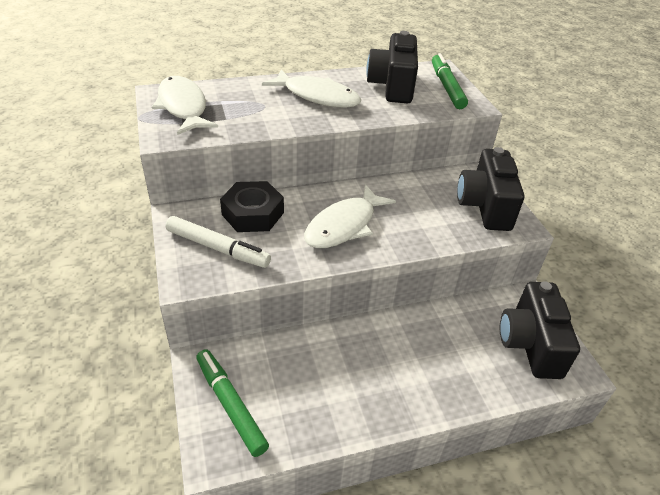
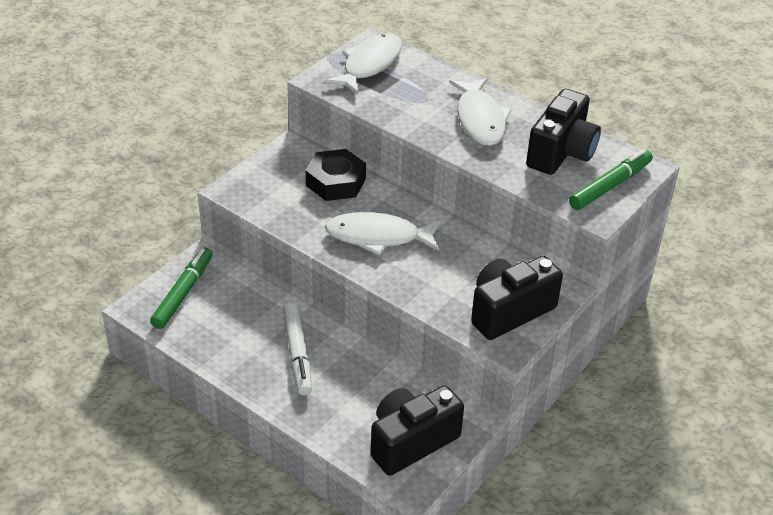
camera: 55 degrees right, 0 degrees up
(218, 248) = (278, 186): white marker -> white marker (298, 353)
(392, 86) = (561, 152): black camera -> black camera turned 150 degrees clockwise

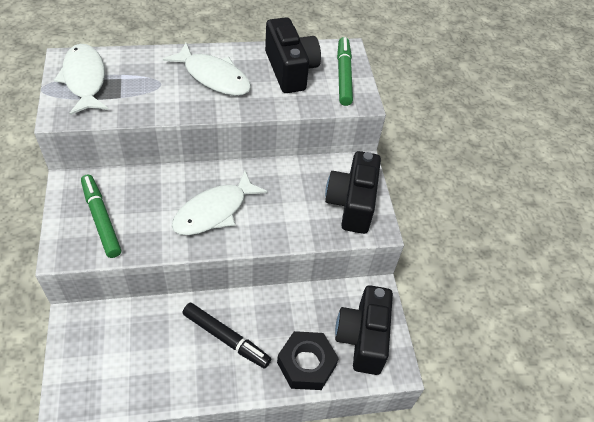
camera: 50 degrees left, 10 degrees up
(183, 293) = (89, 362): green marker -> green marker (101, 219)
(298, 353) = (226, 338): white marker -> black marker
(335, 182) = (136, 189): black nut -> black nut (306, 364)

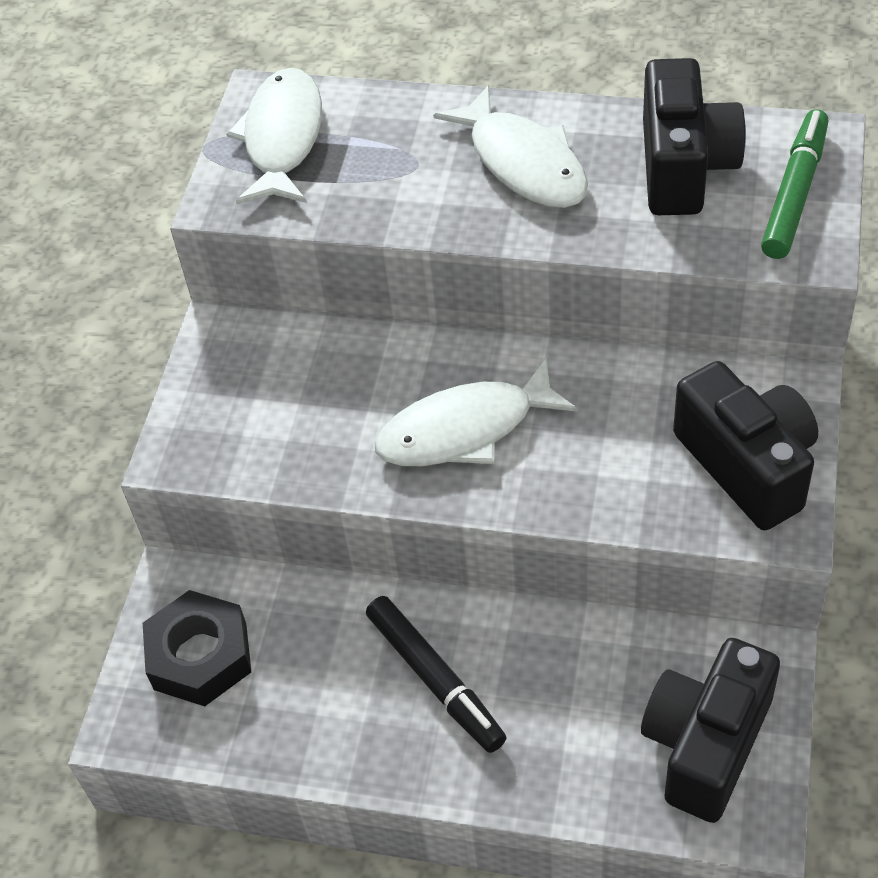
camera: 30 degrees right, 0 degrees up
(101, 219) = (256, 407): green marker -> none
(306, 364) = (575, 766): black nut -> black nut (200, 656)
(352, 203) = (747, 465): black camera -> black camera turned 120 degrees clockwise

